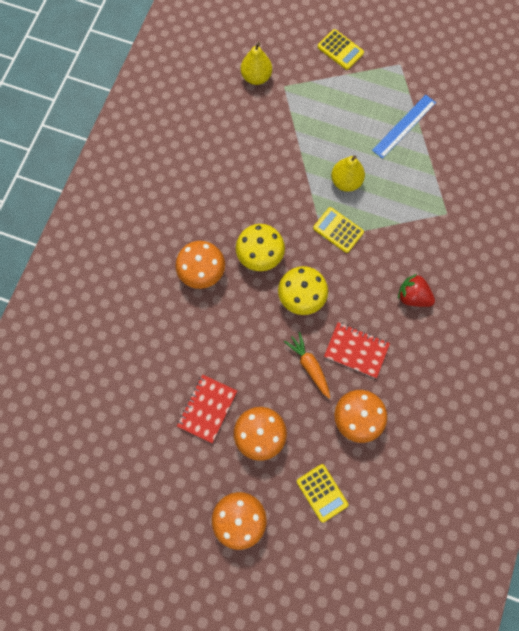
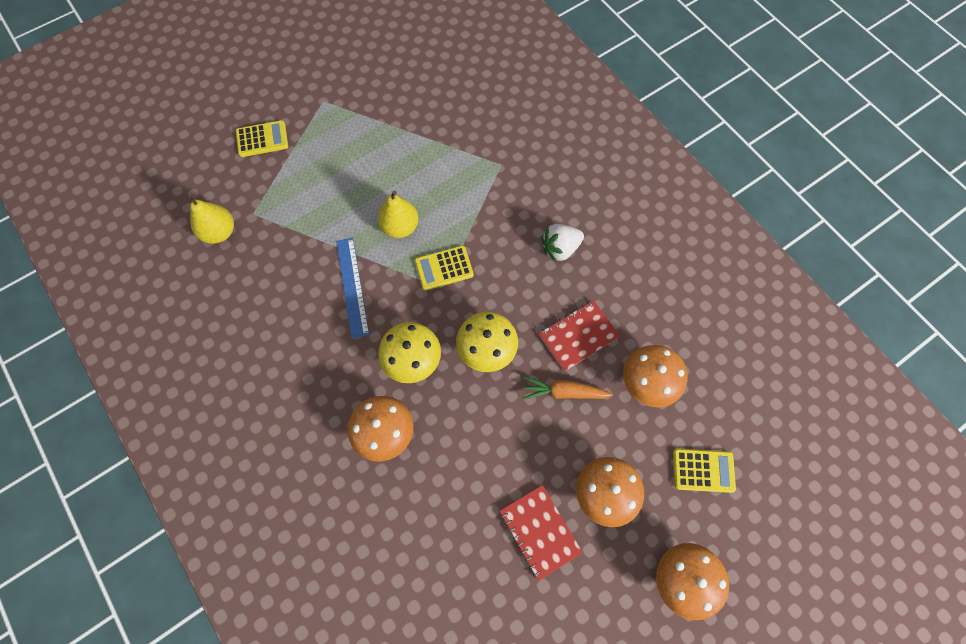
camera: 55 degrees left, 5 degrees down
(404, 126) = (387, 140): blue ruler -> blue ruler (352, 287)
(413, 296) = (560, 248): red strawberry -> white strawberry

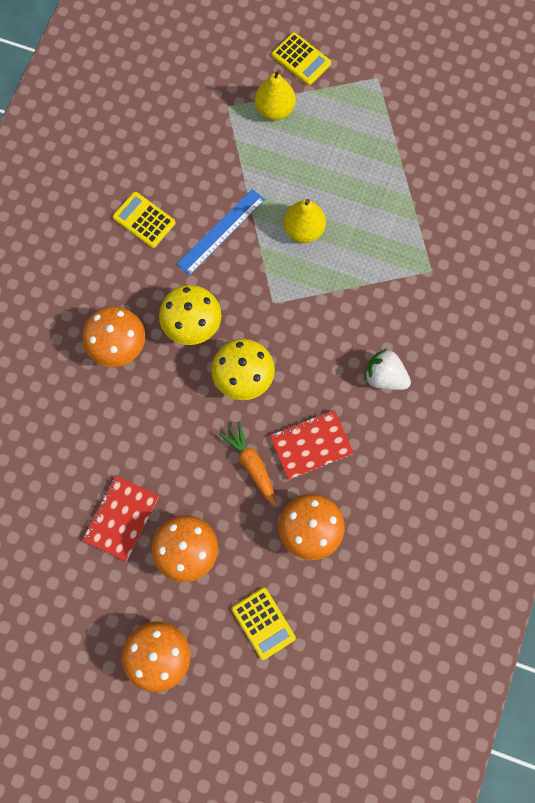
camera: 55 degrees right, 5 degrees up
(219, 232) = (192, 95): yellow pear -> yellow pear (275, 109)
(444, 268) = (292, 292): yellow calculator -> yellow calculator (144, 220)
(578, 336) = (311, 445): red notebook -> red notebook turned 45 degrees counterclockwise

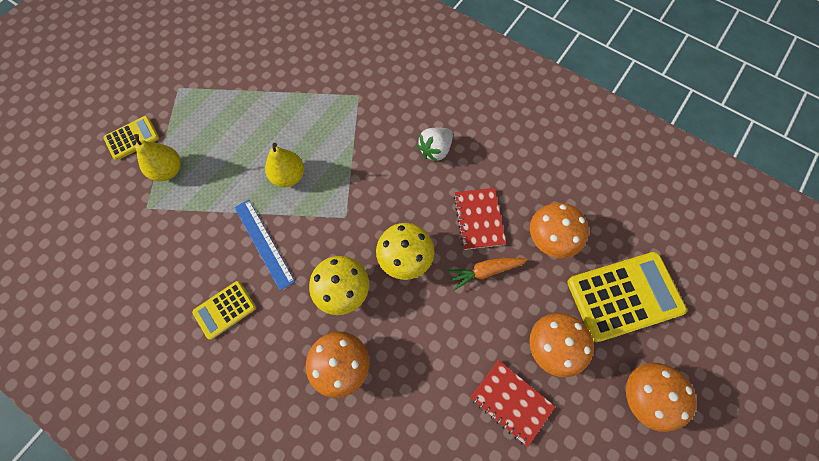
camera: 75 degrees left, 5 degrees down
(263, 623) = (624, 296): yellow calculator -> yellow calculator, size x1.88

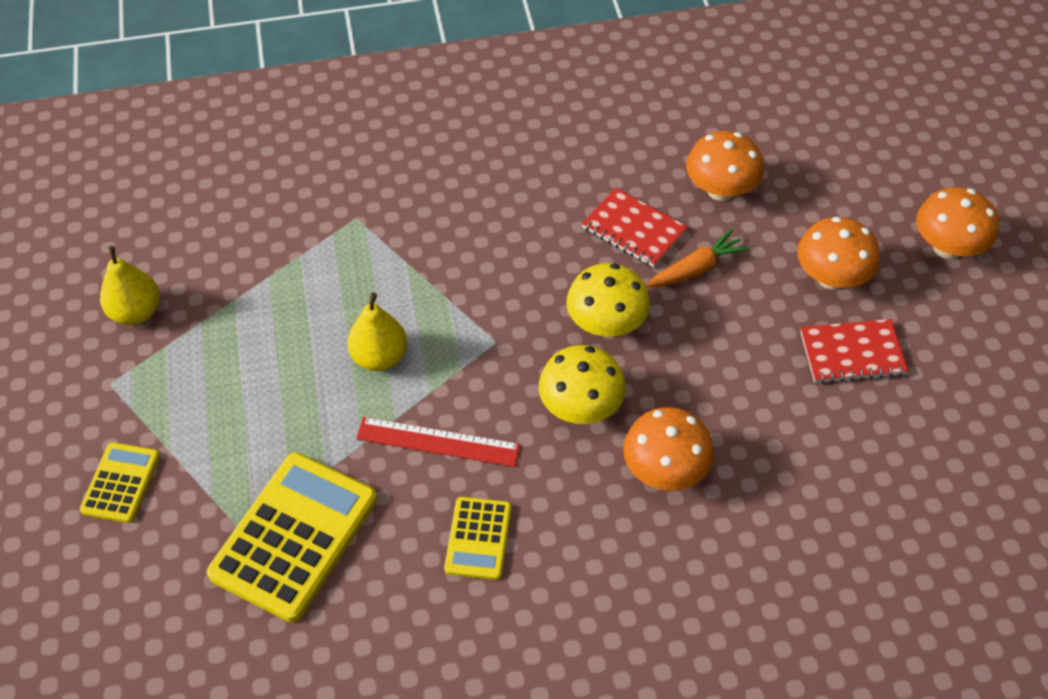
camera: 45 degrees left, 15 degrees down
(168, 170) = (219, 474): yellow pear -> yellow pear (136, 312)
(263, 243) = (438, 442): blue ruler -> red ruler
(435, 150) = (511, 203): white strawberry -> none
(485, 271) = (696, 269): orange carrot -> orange carrot turned 150 degrees counterclockwise
(624, 296) = (840, 184): yellow calculator -> yellow calculator (294, 536)

